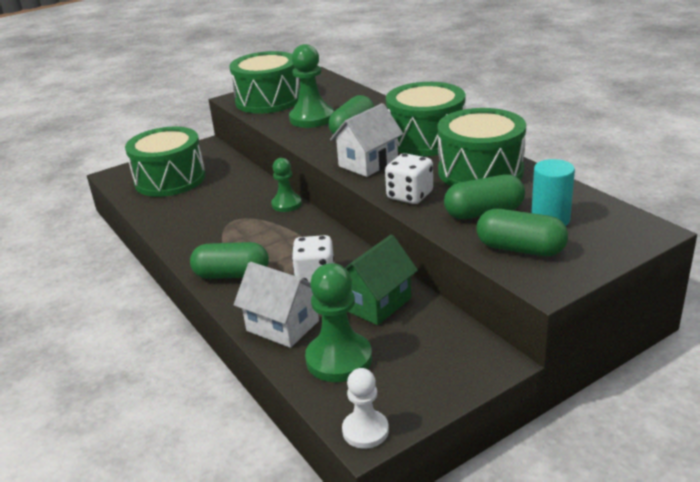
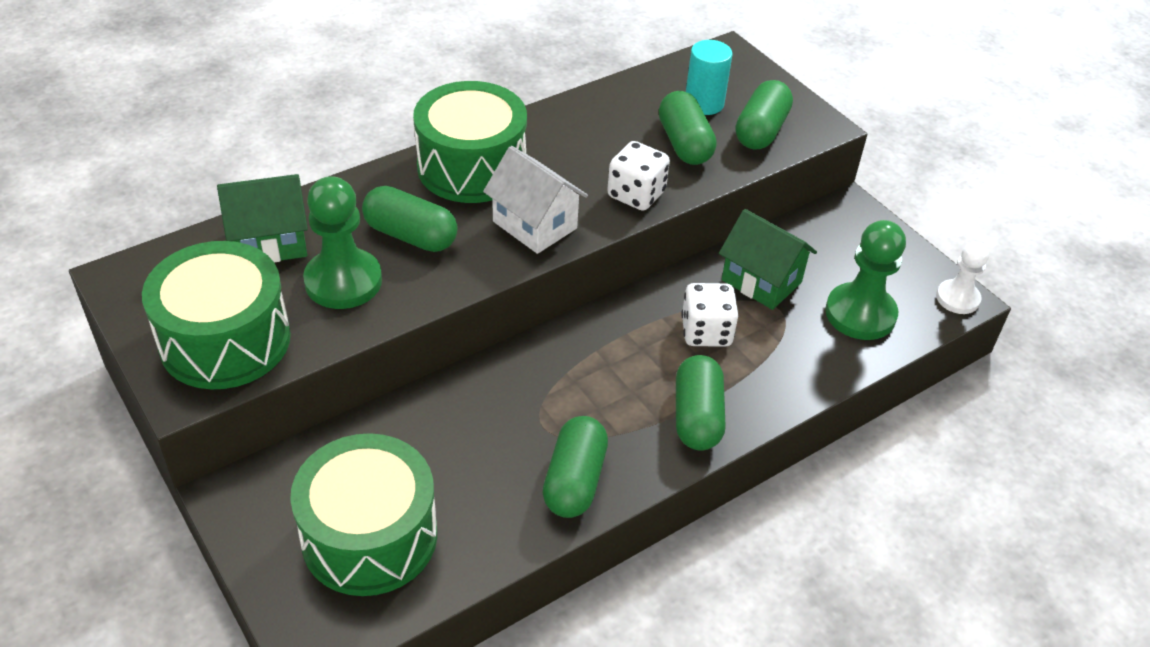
camera: 95 degrees left, 15 degrees up
(189, 232) = (575, 480): none -> green capsule
(282, 326) = (806, 360): white house -> none
(286, 204) = (507, 364): green pawn -> none
(343, 99) = (270, 242): none -> green house
(480, 171) = (582, 133): green drum -> none

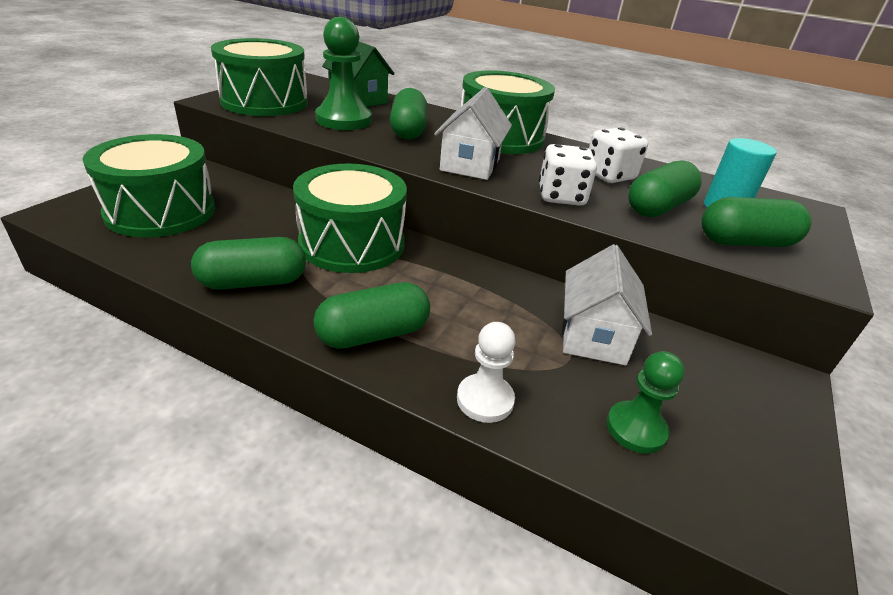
camera: 60 degrees right, 10 degrees down
(538, 383) = (352, 243): none -> green drum
(706, 332) = (488, 315): white dice -> white dice (609, 175)
(761, 281) = (593, 336): green house -> white house
(860, 314) = (636, 429): green pawn -> green pawn, size x0.62
(957, 298) = (786, 536): white pawn -> white pawn (485, 400)

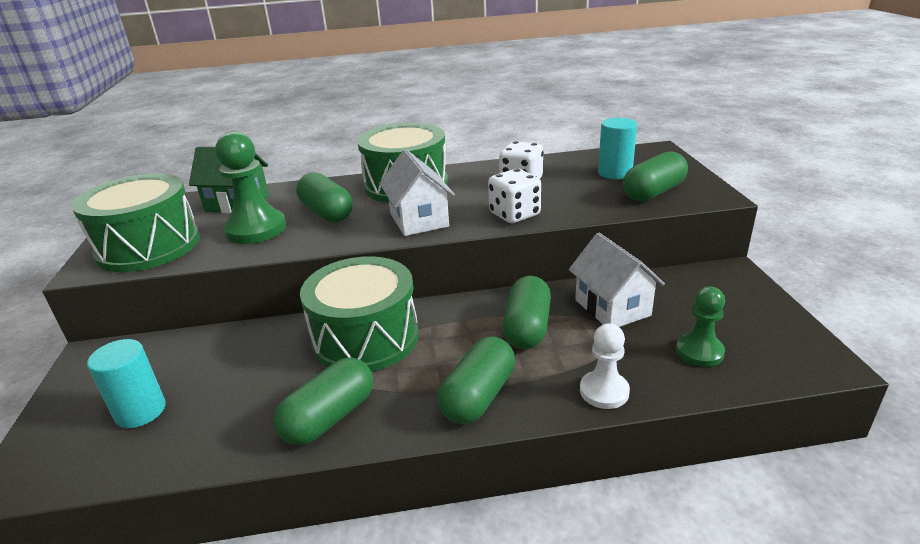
camera: 30 degrees left, 5 degrees down
(161, 211) = (140, 411): green drum -> turquoise cylinder
(658, 207) = (580, 192): green capsule -> green capsule (527, 328)

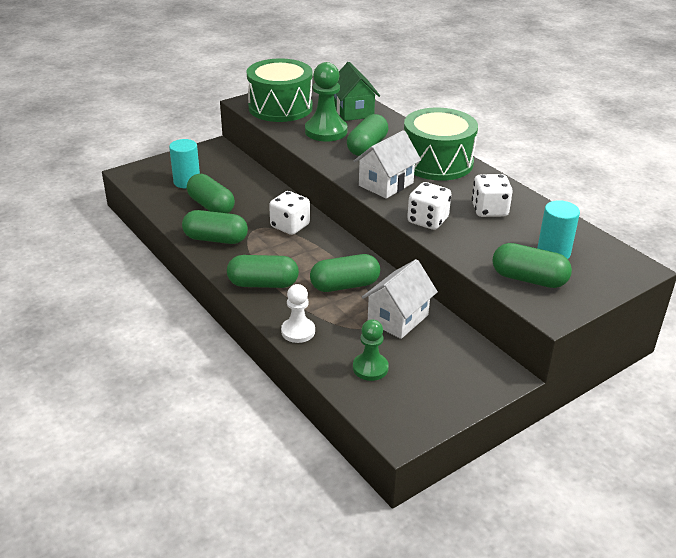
camera: 60 degrees right, 5 degrees up
(239, 400) = (211, 206): none -> green capsule
(366, 337) = (290, 226): green drum -> white dice

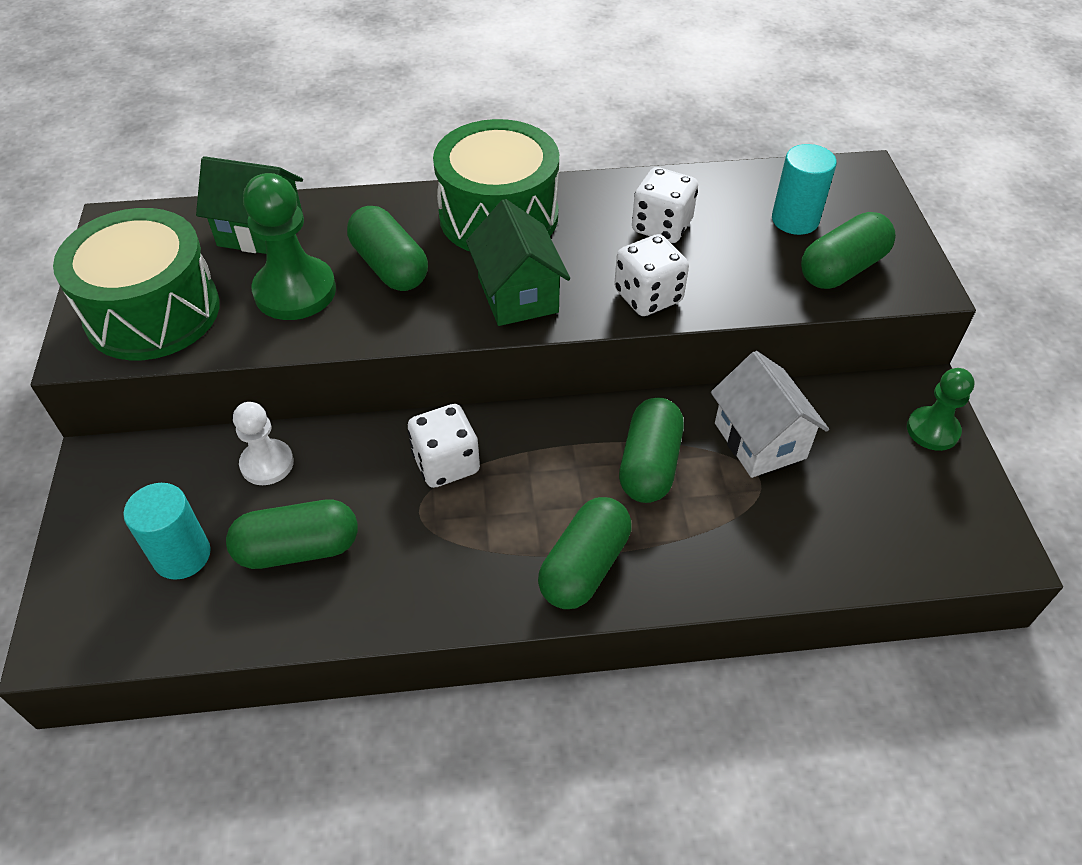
camera: 60 degrees left, 15 degrees up
(216, 239) = (409, 583): green capsule -> none
(298, 331) = (732, 571): white pawn -> white pawn (267, 464)
(370, 368) = (855, 521): green pawn -> green pawn (932, 430)
(386, 184) = (518, 295): white house -> green house

